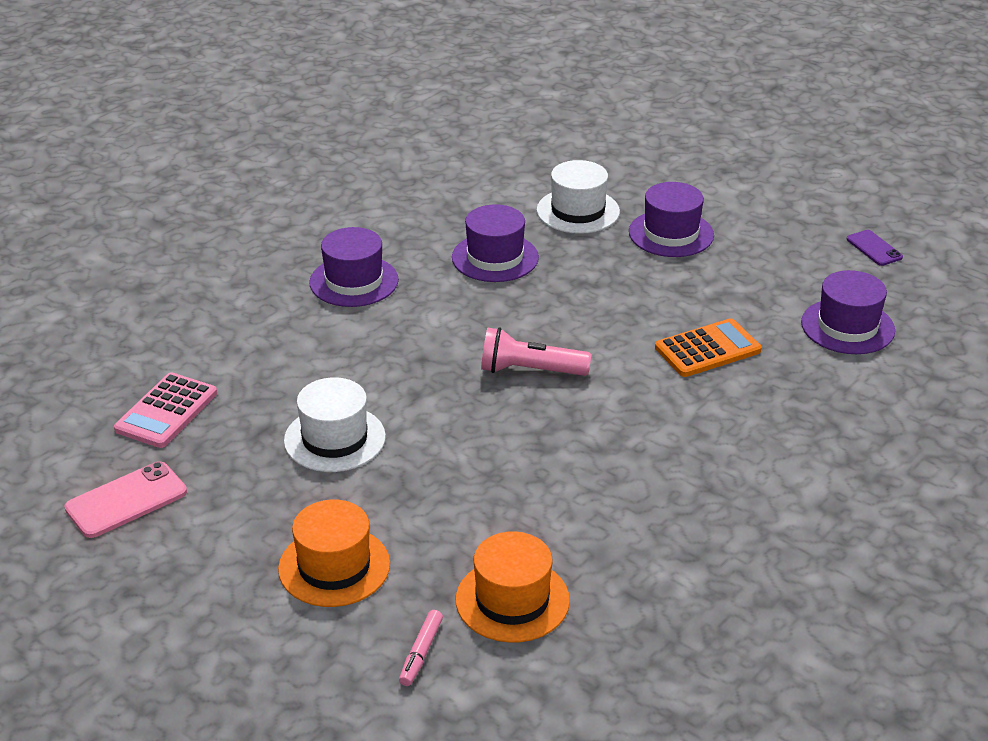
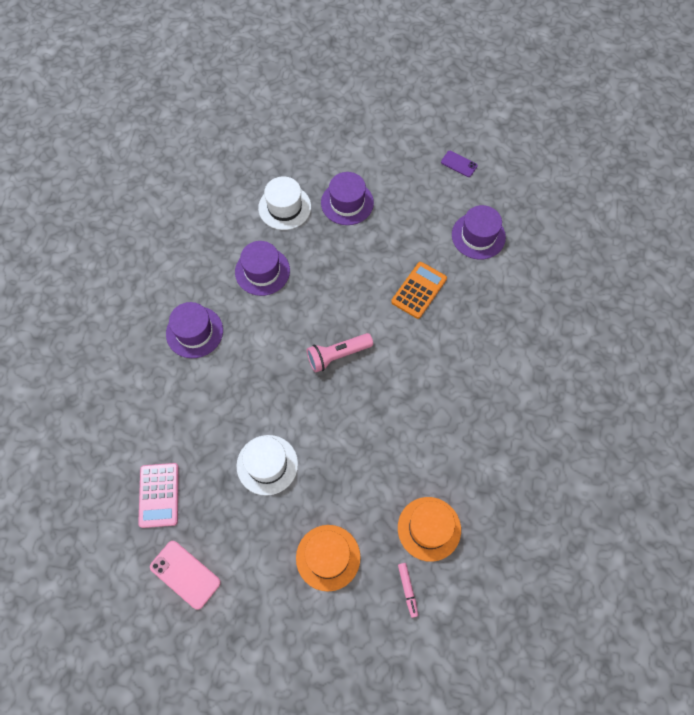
camera: 30 degrees left, 30 degrees up
(126, 500) = (185, 574): pink phone -> pink phone turned 75 degrees counterclockwise

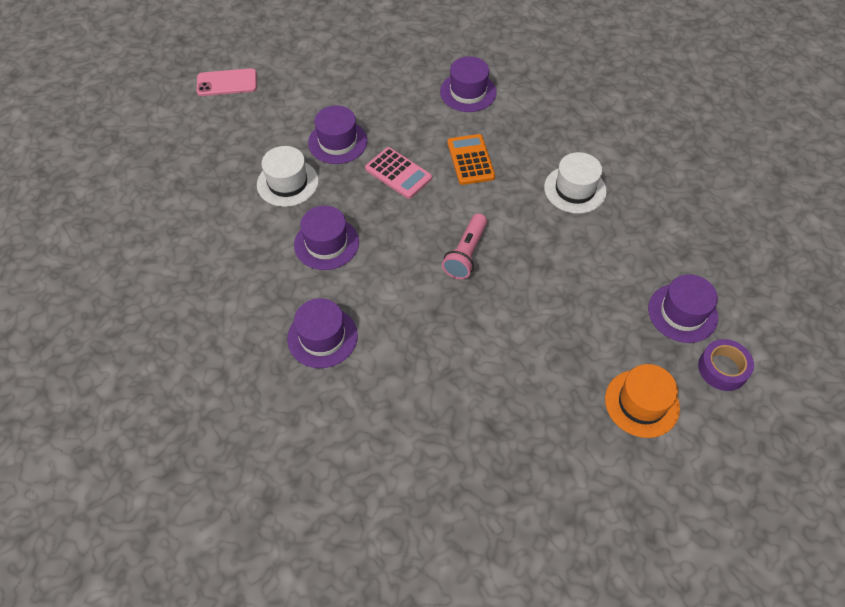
camera: 45 degrees left, 10 degrees down
(159, 495) = (451, 493): pink calculator -> pink calculator (398, 173)
(185, 574) = (552, 532): pink phone -> pink phone (227, 83)
(267, 465) = (511, 381): white hat -> white hat (575, 189)
(407, 590) = (722, 369): pink marker -> purple tape
(429, 528) = (682, 313): orange hat -> purple hat
(459, 164) = (394, 55): purple phone -> none

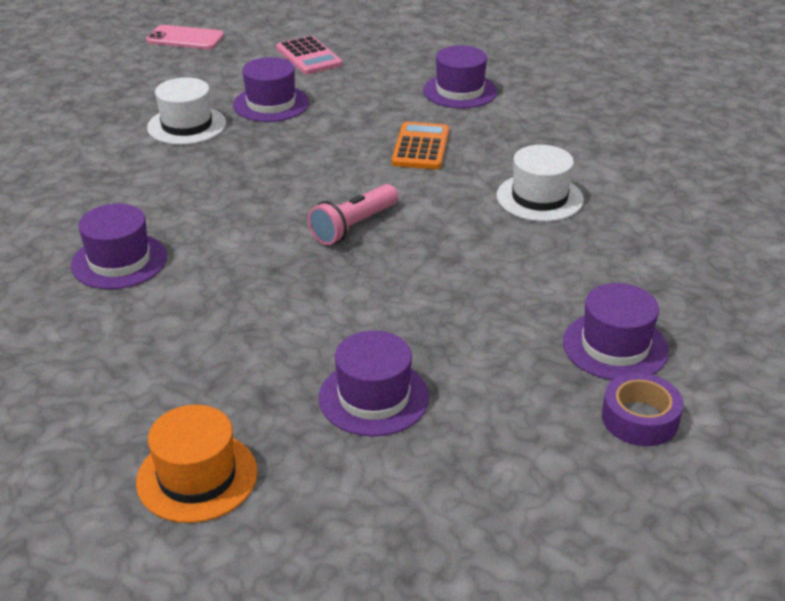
camera: 20 degrees right, 20 degrees down
(326, 243) = (190, 183): purple hat -> purple hat (373, 397)
(398, 173) = (322, 142): pink calculator -> pink calculator (309, 56)
(642, 403) = (492, 425): orange hat -> orange hat (197, 477)

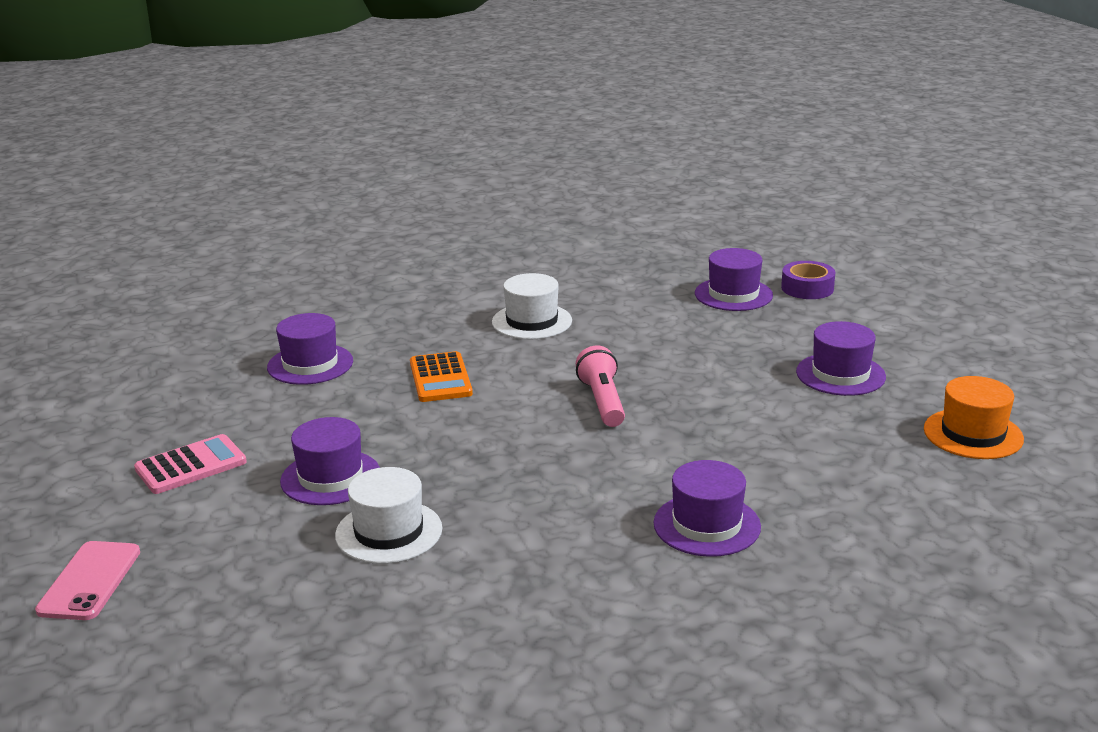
camera: 95 degrees left, 10 degrees down
(353, 226) = (602, 401): pink flashlight -> pink flashlight turned 135 degrees counterclockwise
(421, 147) = (440, 378): orange calculator -> orange calculator turned 105 degrees counterclockwise

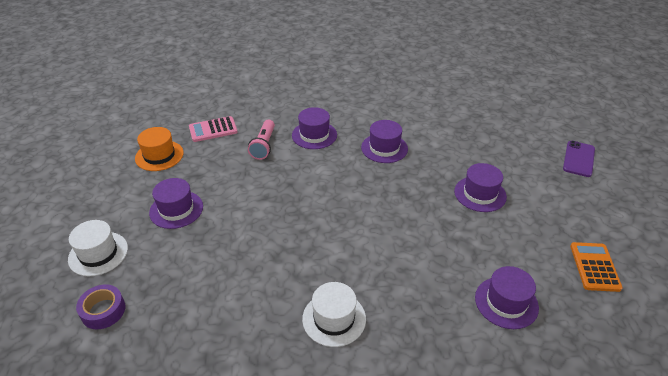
camera: 165 degrees left, 15 degrees up
(90, 581) = (578, 159): pink phone -> purple phone
(191, 466) = (559, 218): pink calculator -> pink calculator (213, 129)
(389, 532) = (450, 157): white hat -> white hat (98, 253)
(440, 378) = (414, 263): orange calculator -> orange calculator (594, 267)
(602, 401) = (322, 218): pink flashlight -> pink flashlight (264, 146)
(733, 294) = (163, 317): purple hat -> purple hat (384, 148)

